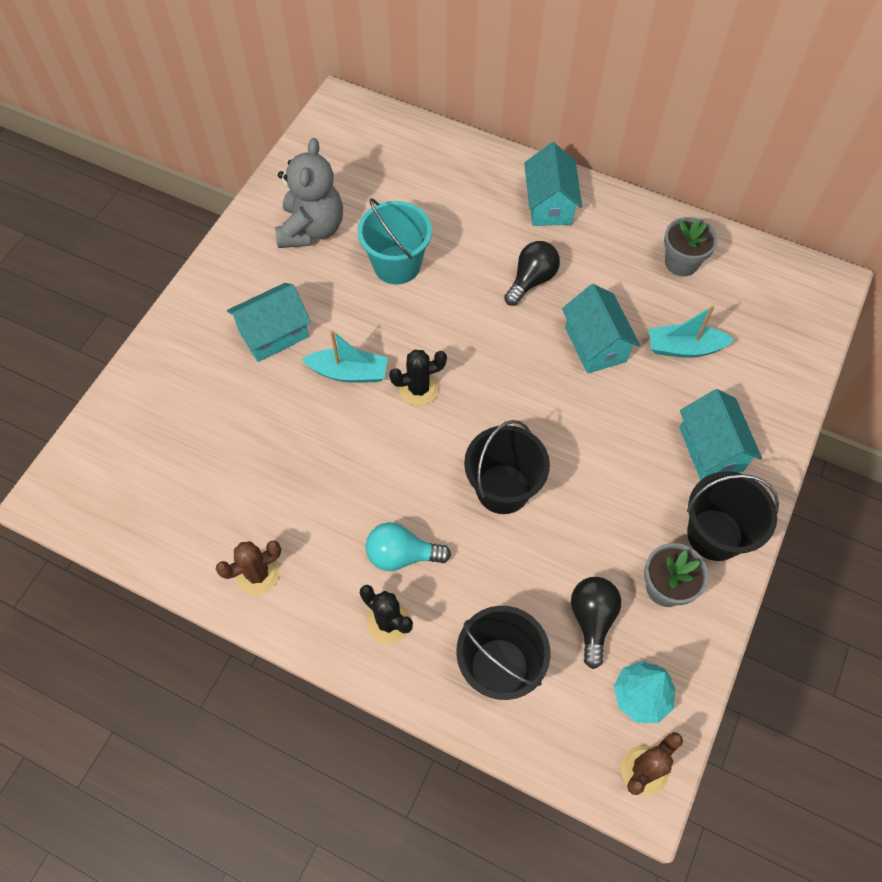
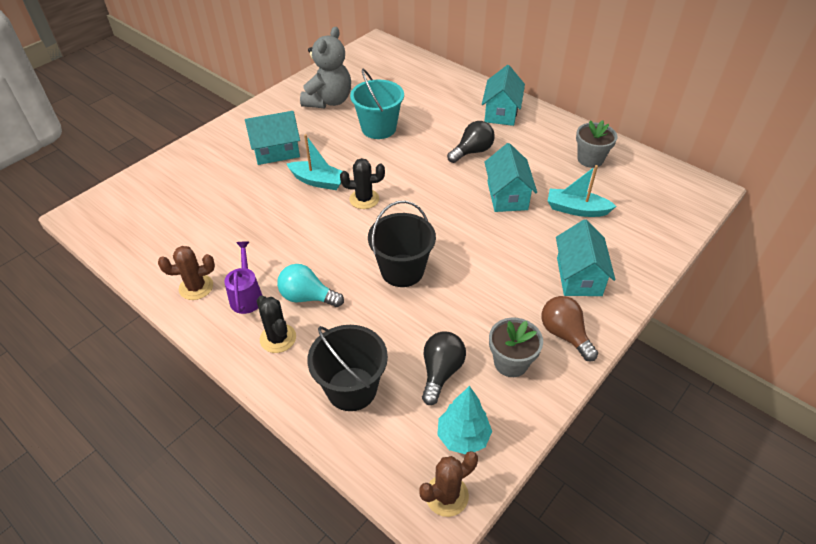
camera: 15 degrees right, 15 degrees down
(326, 571) = (246, 295): none -> purple watering can
(714, 534) = (564, 334): black bucket -> brown light bulb

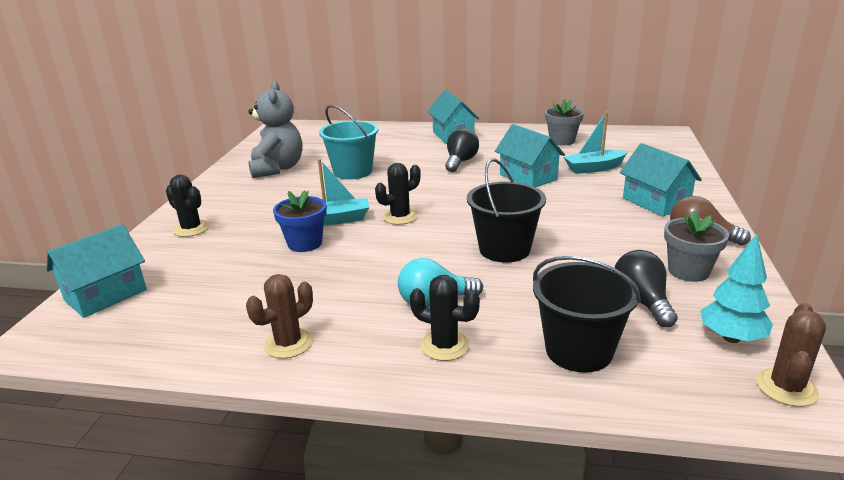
camera: 30 degrees left, 20 degrees down
(223, 148) = (191, 229): none -> black cactus
(246, 295) = (362, 326): purple watering can -> none
(276, 152) = (260, 214): turquoise house -> turquoise house (106, 295)
(278, 198) = (305, 243): none -> blue flower pot

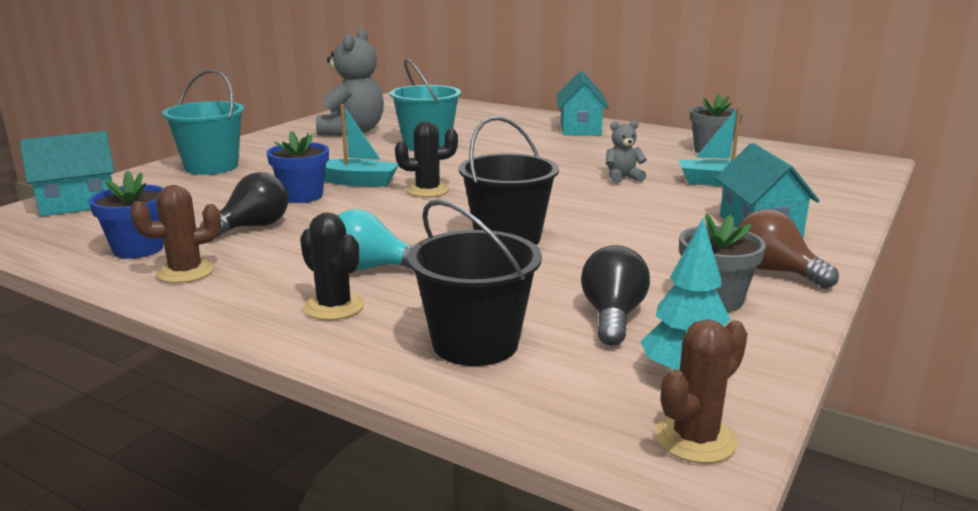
camera: 20 degrees right, 5 degrees down
(191, 229) = (211, 167): black cactus -> turquoise bucket
(219, 330) = (138, 249): none -> blue flower pot
(460, 162) = (558, 153): black light bulb -> black light bulb (253, 227)
(528, 177) = (622, 178): turquoise house -> grey teddy bear

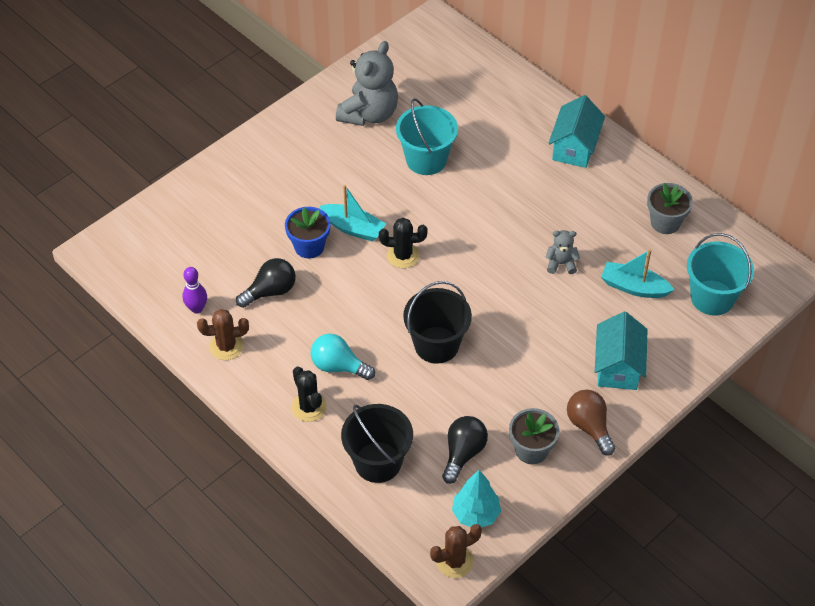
camera: 15 degrees right, 30 degrees up
(78, 203) = (152, 227): turquoise house -> none
(138, 249) = (197, 308): blue flower pot -> purple bowling pin
(211, 167) = (246, 174): turquoise bucket -> turquoise bucket (712, 298)

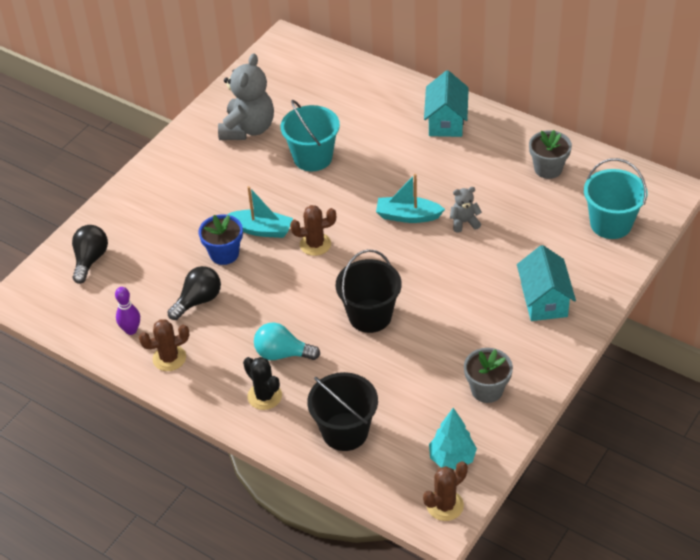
camera: 10 degrees left, 5 degrees down
(403, 255) = (315, 244): black cactus -> brown cactus
(463, 453) = (424, 406): black light bulb -> black light bulb (90, 260)
(589, 426) = (534, 358): brown light bulb -> none
(634, 287) = (537, 229): turquoise boat -> turquoise boat (408, 216)

